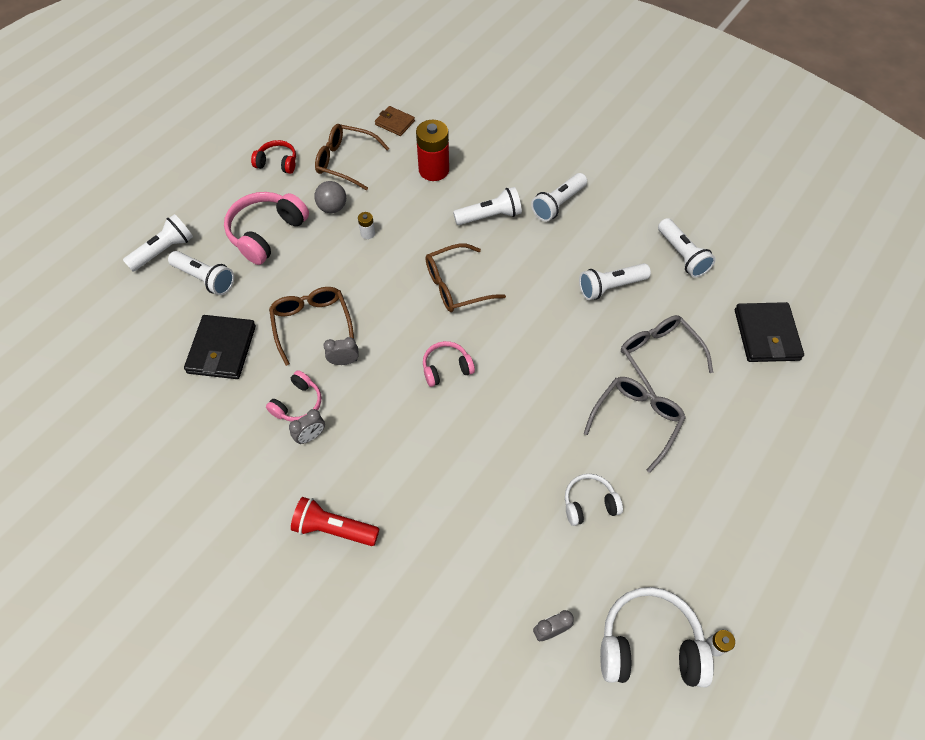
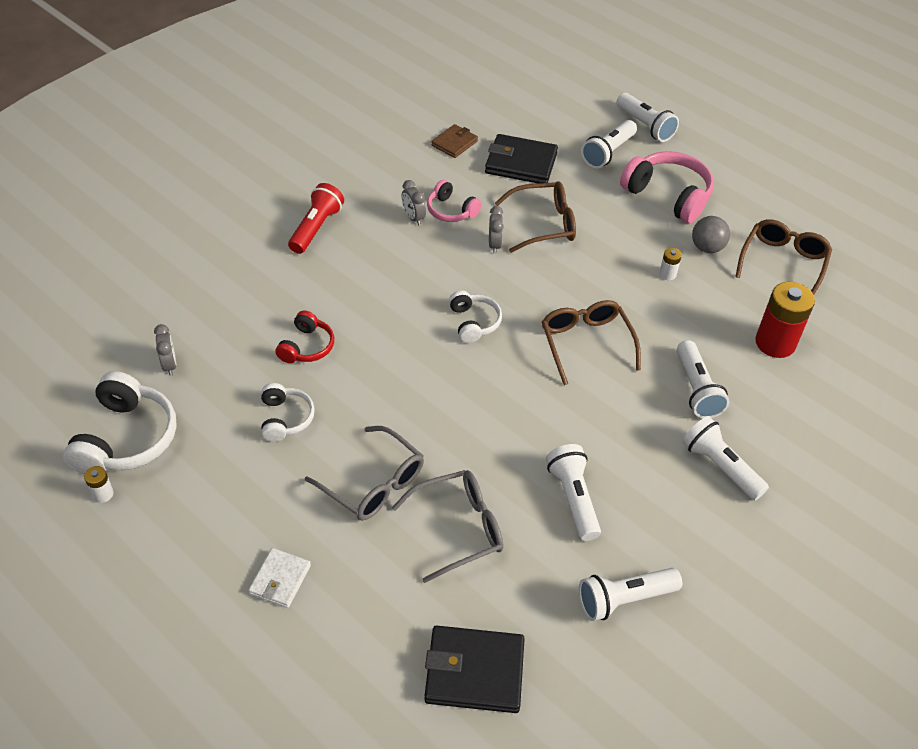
camera: 95 degrees right, 10 degrees down
(277, 163) = (775, 206): red headphones -> red headphones (307, 347)
(395, 123) = (858, 313): brown wallet -> brown wallet (454, 143)
(446, 368) = (474, 322): pink headphones -> white headphones
(744, 472) = (280, 579): none -> white wallet

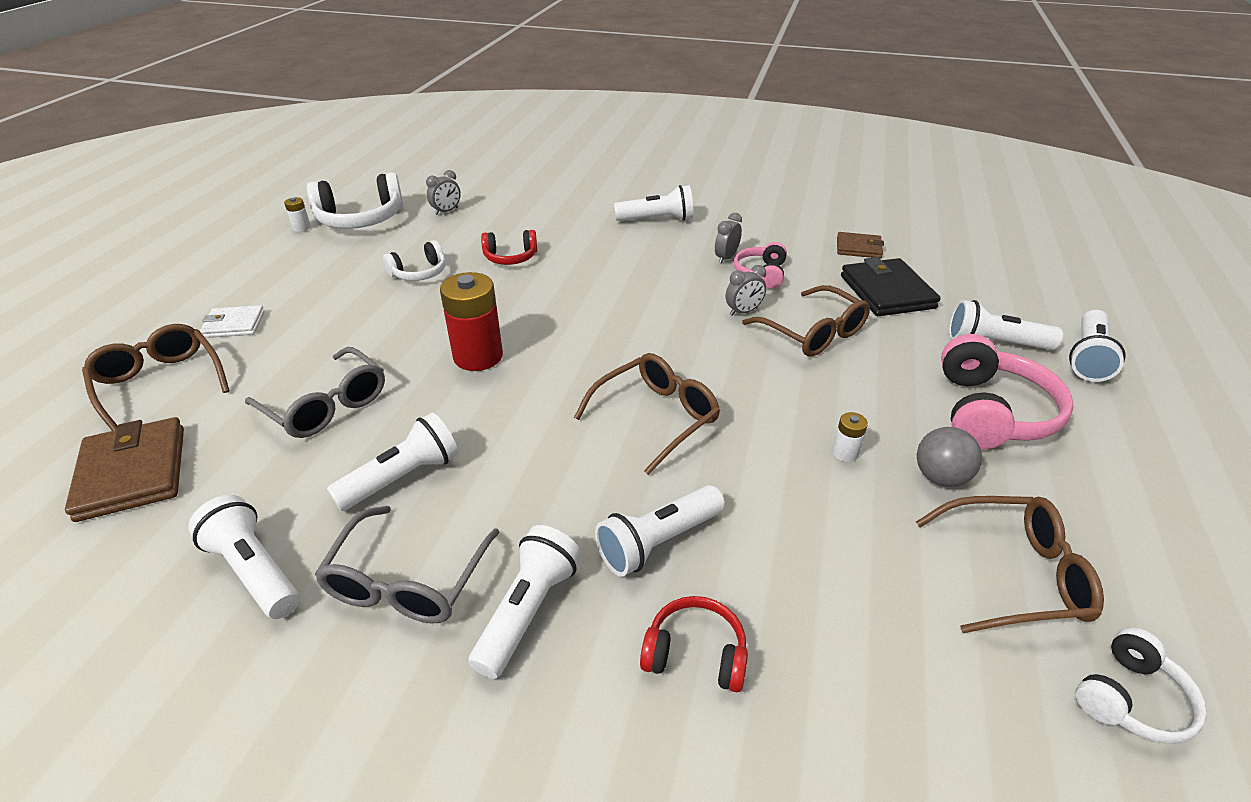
camera: 65 degrees right, 10 degrees down
(316, 228) = (657, 219): red flashlight -> white flashlight
(350, 647) = (160, 384): none -> brown glasses
(372, 483) = (365, 337): grey glasses -> grey glasses (408, 579)
(474, 322) = (618, 332): white headphones -> white headphones (1131, 699)
(474, 671) = (133, 473): black wallet -> brown wallet
(775, 343) = (829, 612): red battery -> red battery (478, 356)
(778, 407) = (695, 654): none -> red headphones

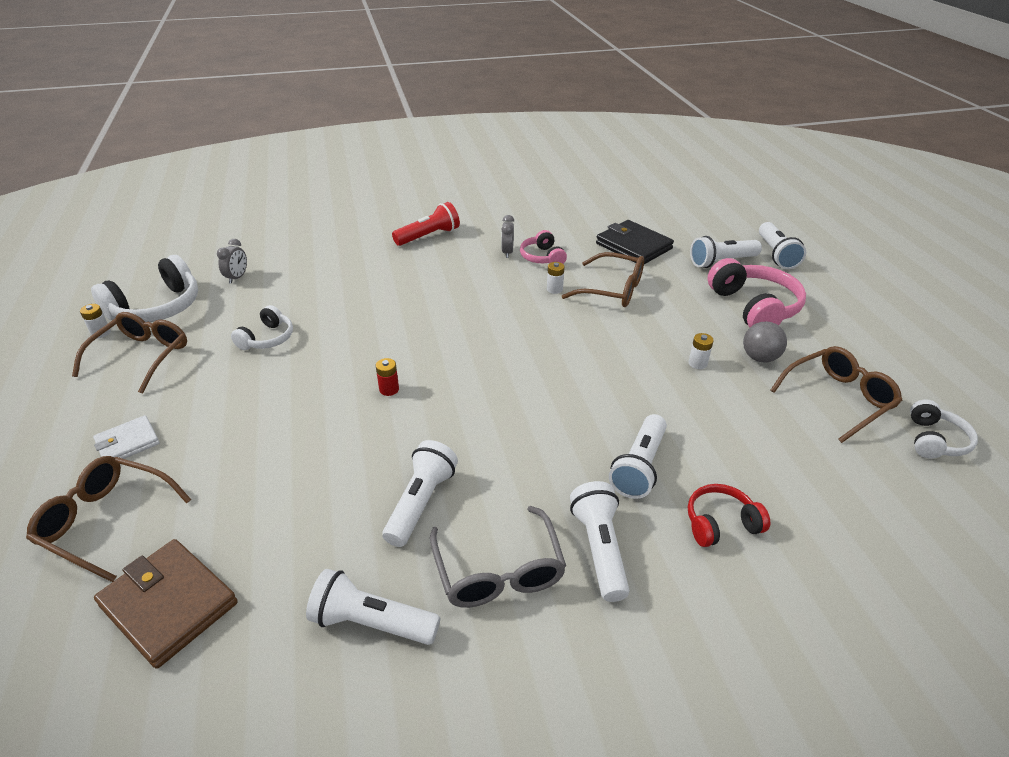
camera: 30 degrees left, 0 degrees up
(325, 405) = (296, 475): grey glasses -> none
(478, 356) = (389, 389): red battery -> red battery, size x0.45
(510, 257) = (337, 301): red headphones -> none
(655, 418) = (563, 386): brown glasses -> brown glasses (141, 357)
(657, 219) = (428, 236): white flashlight -> red flashlight
(743, 312) = (554, 289): grey clock -> white battery
(858, 248) = (590, 219): brown wallet -> none

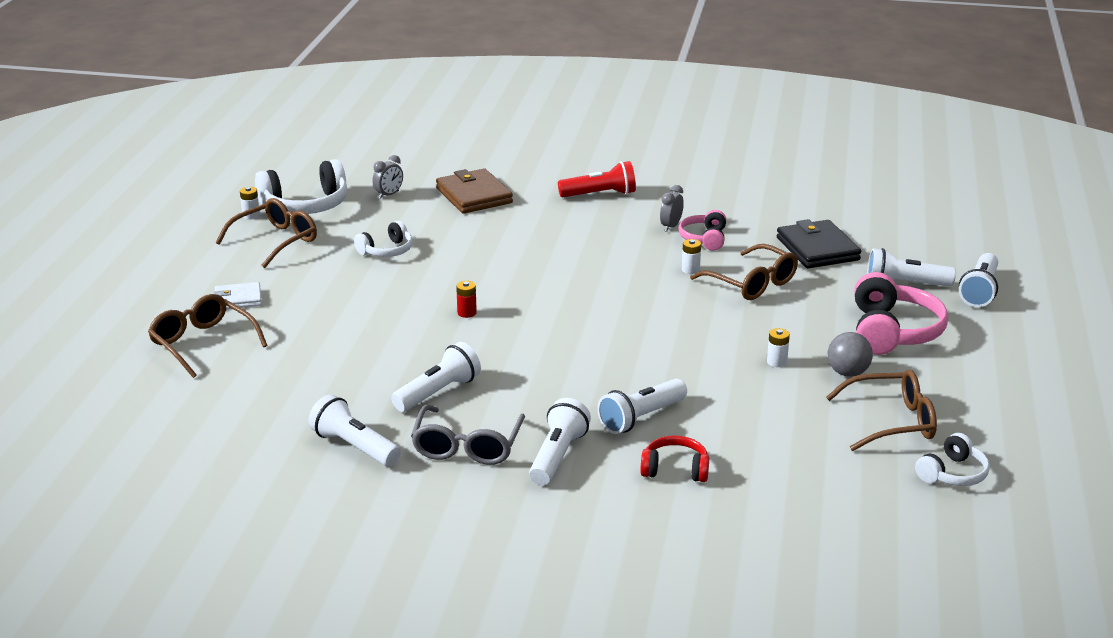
camera: 25 degrees right, 10 degrees down
(169, 604) = (224, 400): brown wallet -> brown wallet (474, 195)

